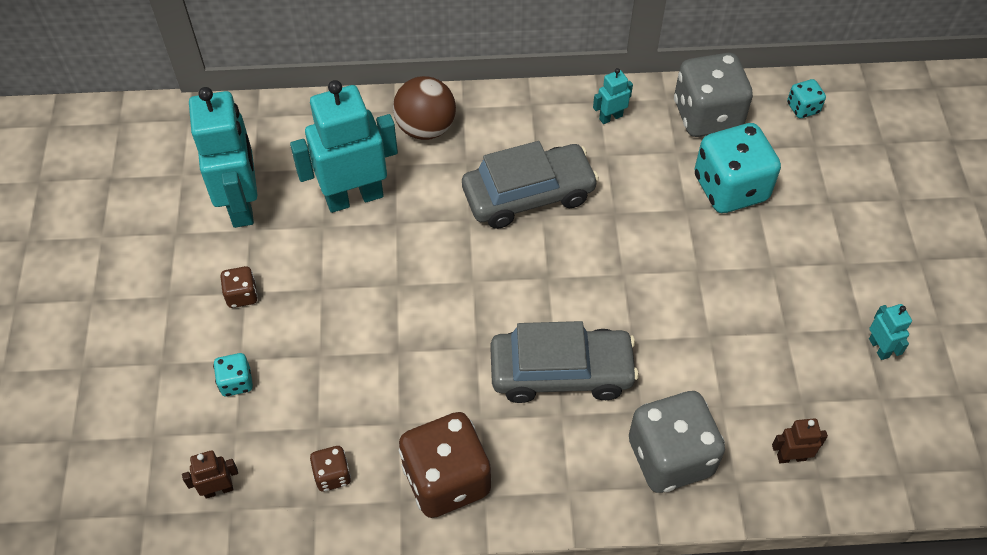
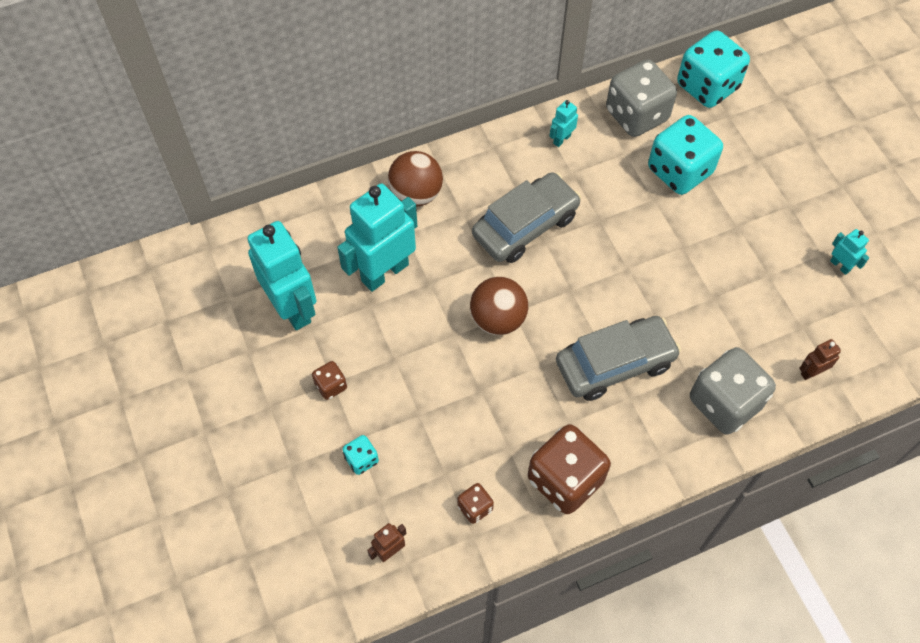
camera: 20 degrees left, 5 degrees up
(452, 283) = (498, 319): none -> brown ball
(803, 108) = (707, 86): turquoise dice -> turquoise dice, size x2.18

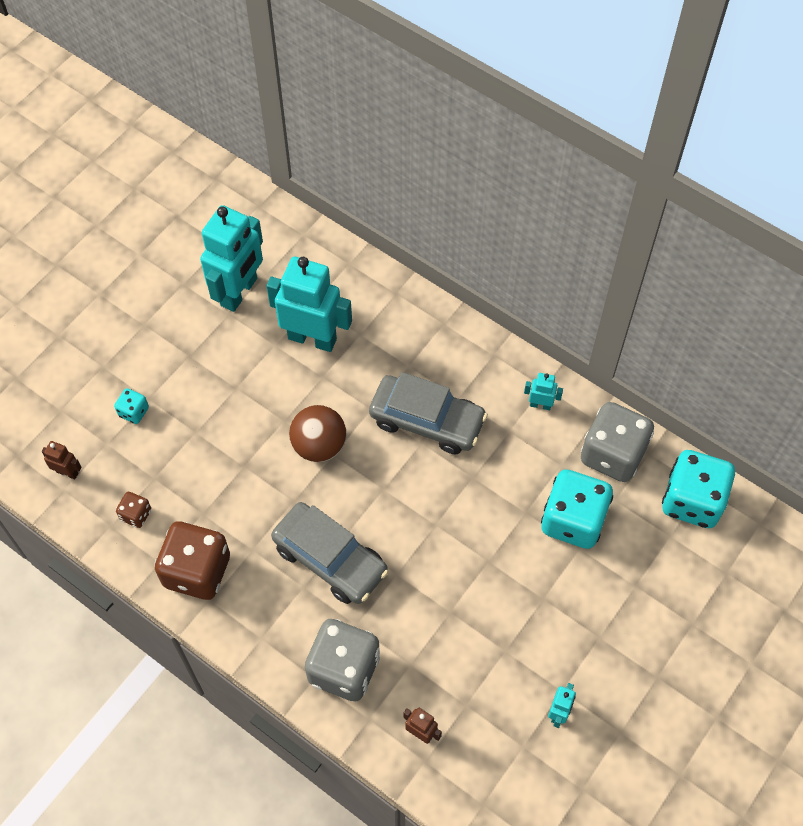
camera: 60 degrees right, 0 degrees up
(331, 386) = (185, 356): brown dice -> none
(416, 194) = (404, 321): brown ball -> none

